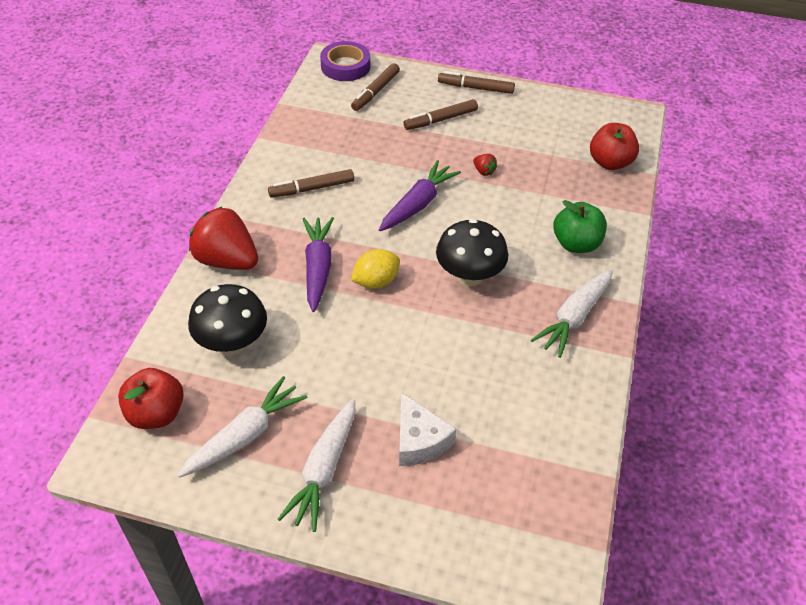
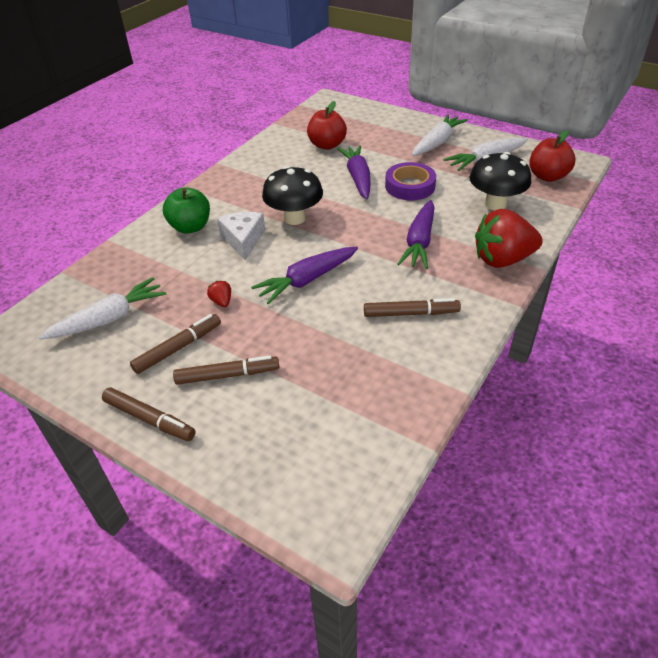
camera: 160 degrees left, 5 degrees down
(227, 260) = (502, 260): red strawberry -> red strawberry turned 120 degrees clockwise
(345, 66) = (315, 508): purple tape -> purple tape (410, 186)
(376, 92) = (289, 441): brown marker -> brown marker (178, 348)
(376, 281) = (372, 225): yellow lemon -> none
(419, 440) = (375, 146): white cheese -> white cheese (243, 240)
(420, 360) = (358, 178): none -> purple carrot
(574, 317) = (235, 185): white carrot -> white carrot (109, 319)
(610, 162) = (90, 289): red apple -> red apple (327, 145)

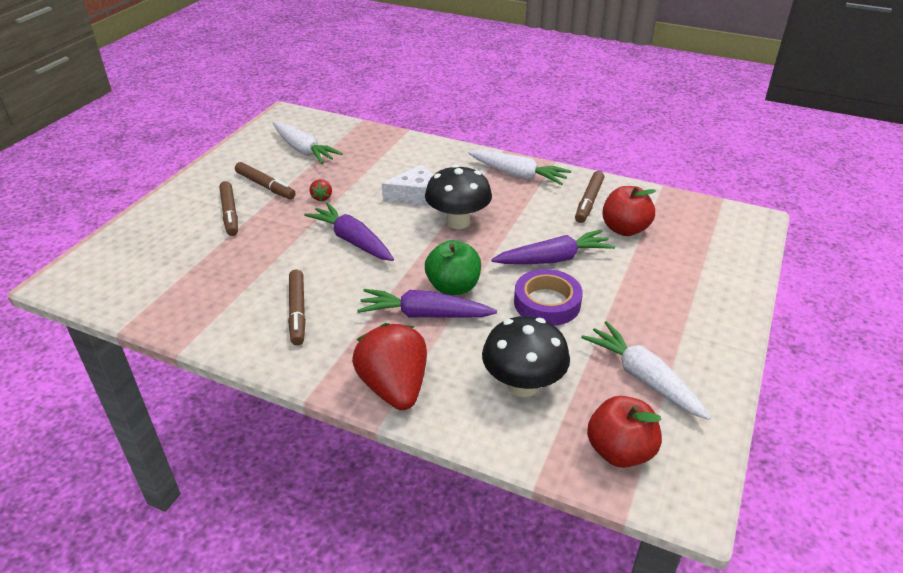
camera: 80 degrees right, 5 degrees down
(149, 419) = (192, 187): brown marker -> brown marker (589, 202)
(190, 227) = (433, 165): green apple -> green apple (453, 287)
(222, 302) = (322, 197): red strawberry -> red strawberry turned 120 degrees clockwise
(437, 143) = (676, 326): white carrot -> white carrot (518, 175)

